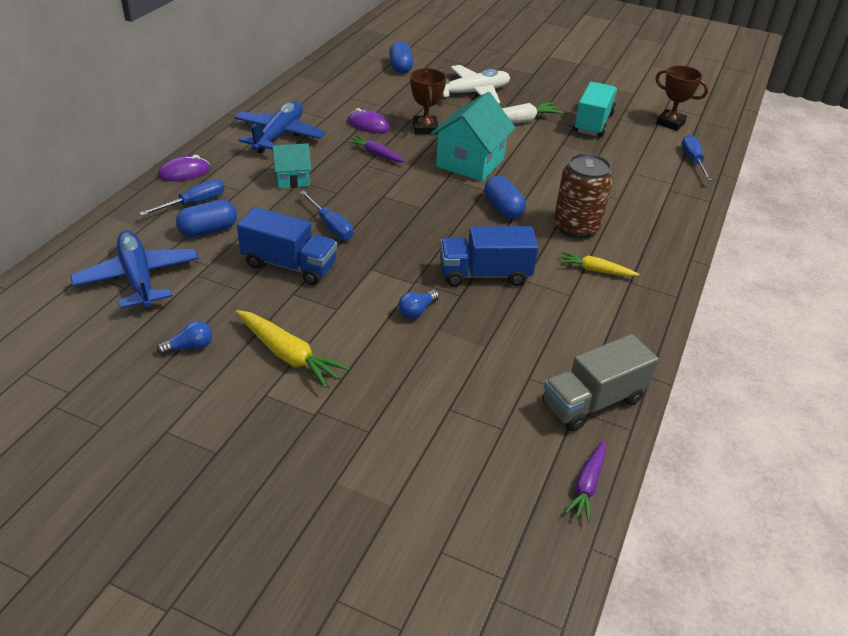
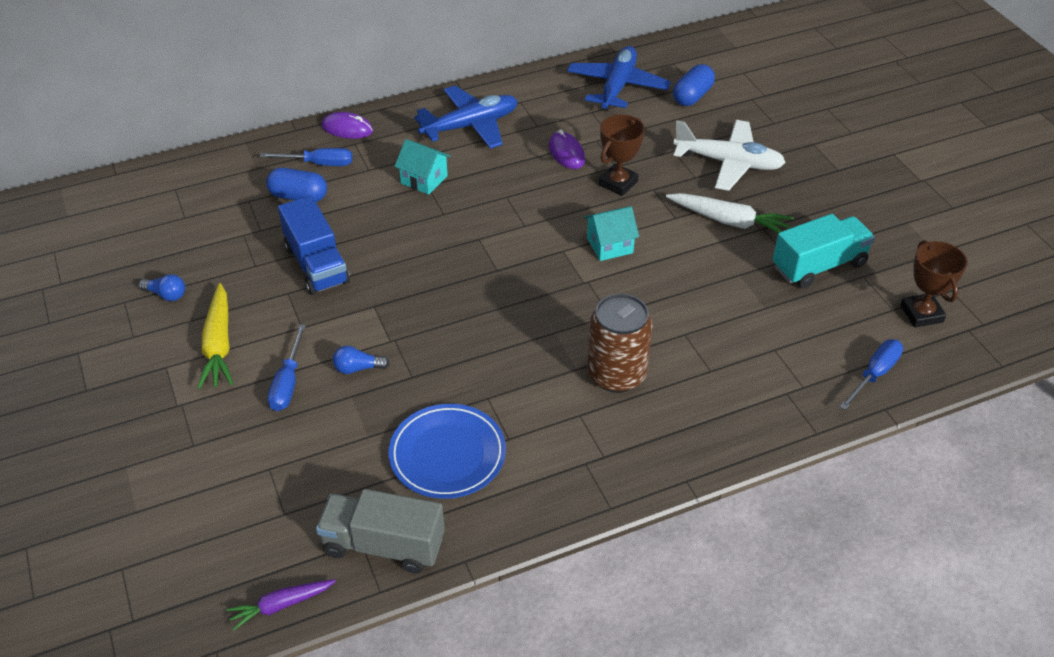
camera: 45 degrees right, 5 degrees up
(138, 278) = (202, 214): blue plane -> blue plane (617, 87)
(331, 226) = (395, 245): blue screwdriver -> blue screwdriver (288, 383)
(376, 154) = (531, 190): purple carrot -> none
(470, 162) = (610, 245): turquoise house -> turquoise house, size x0.57
(485, 274) = (460, 370): blue truck -> none
(503, 208) = (572, 313): blue capsule -> none
(550, 325) = (447, 454): none -> blue plate
(595, 270) = (568, 430): yellow carrot -> none

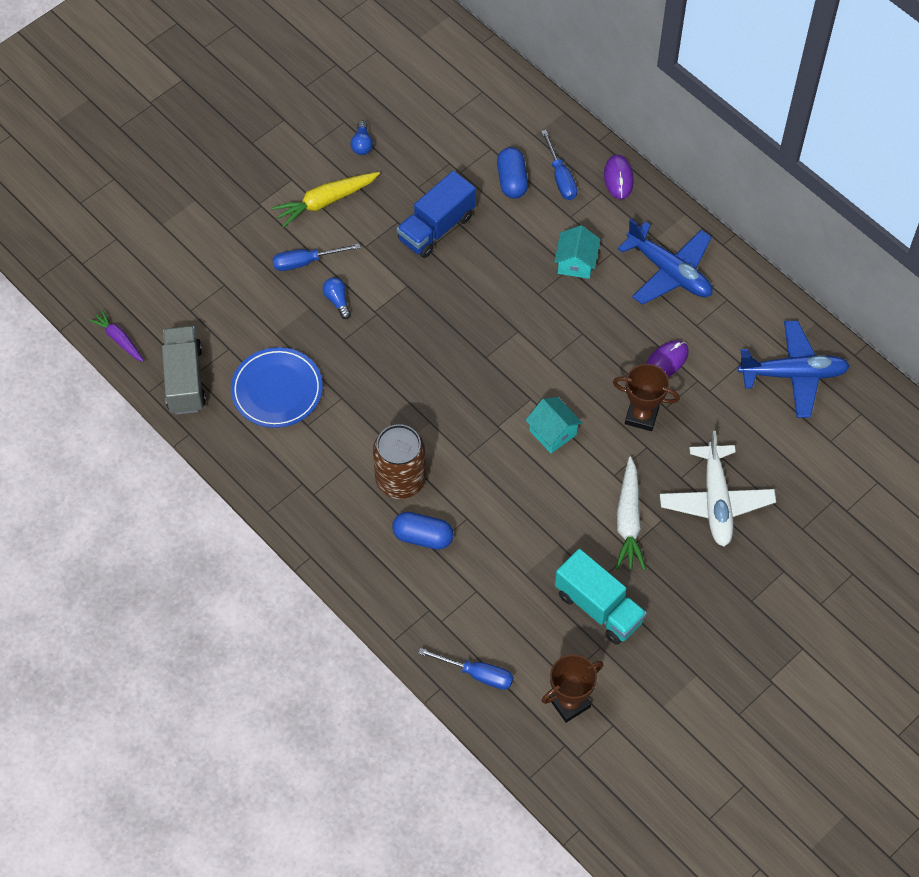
camera: 70 degrees right, 15 degrees up
(692, 96) = (810, 444): blue capsule -> blue capsule (423, 537)

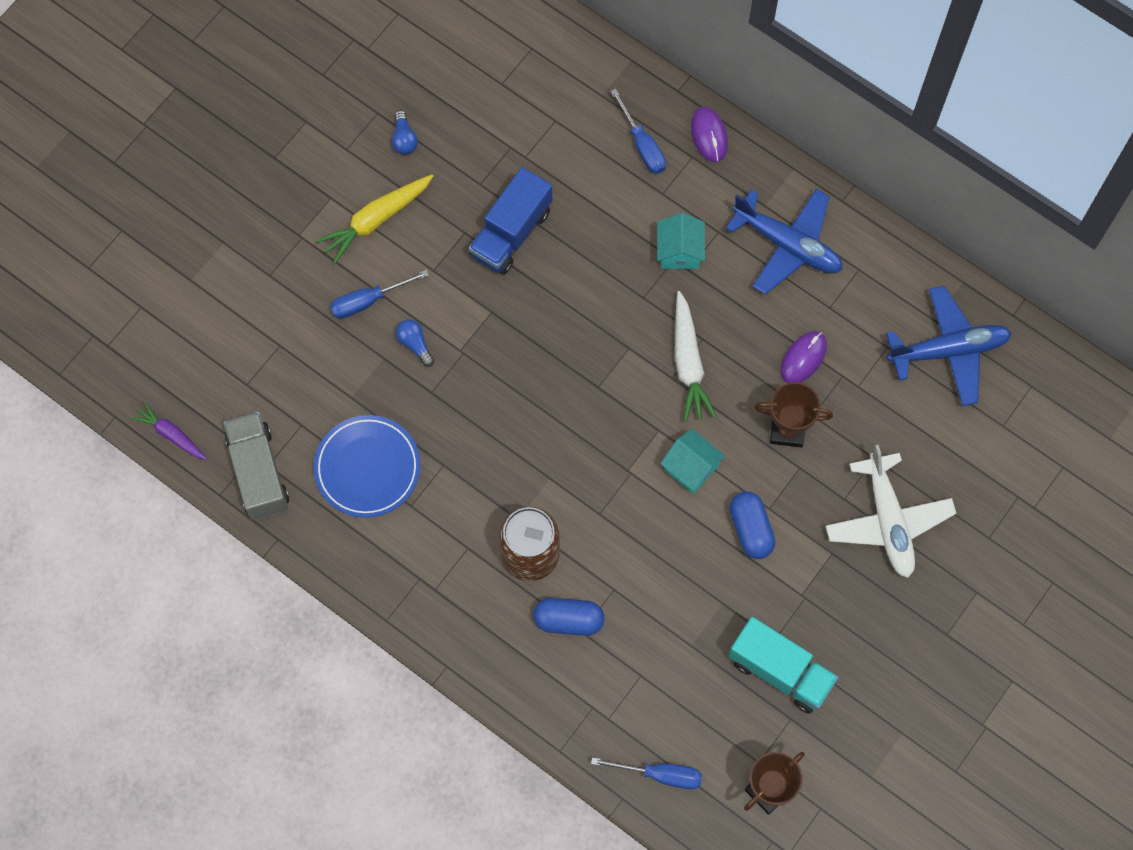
camera: 10 degrees left, 10 degrees up
(512, 181) = (587, 158): blue capsule -> blue capsule (751, 529)
(628, 520) = (795, 561): white carrot -> white carrot (688, 363)

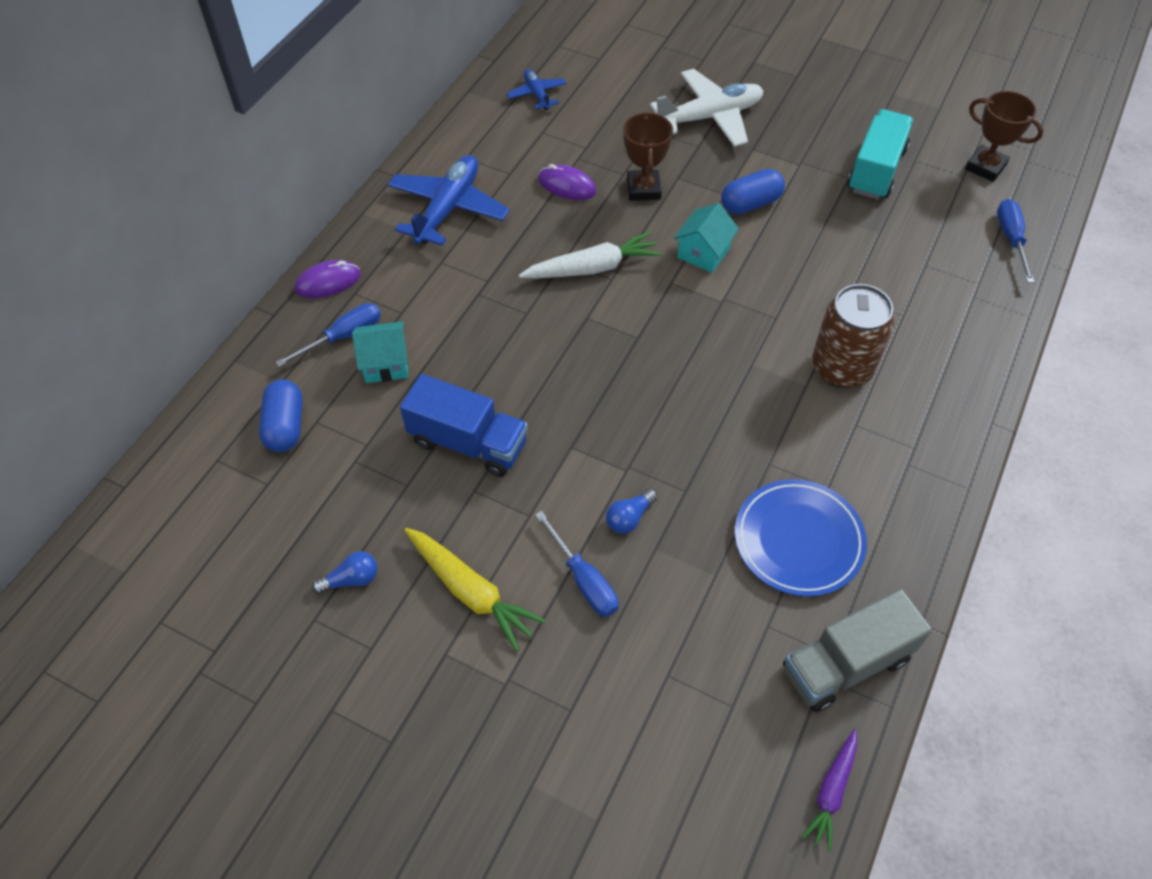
camera: 100 degrees left, 15 degrees down
(568, 620) = (896, 326): blue capsule -> blue capsule (285, 426)
(679, 251) = (468, 290): turquoise house -> turquoise house (385, 363)
(948, 350) = (537, 94): blue plane -> blue plane, size x0.53

